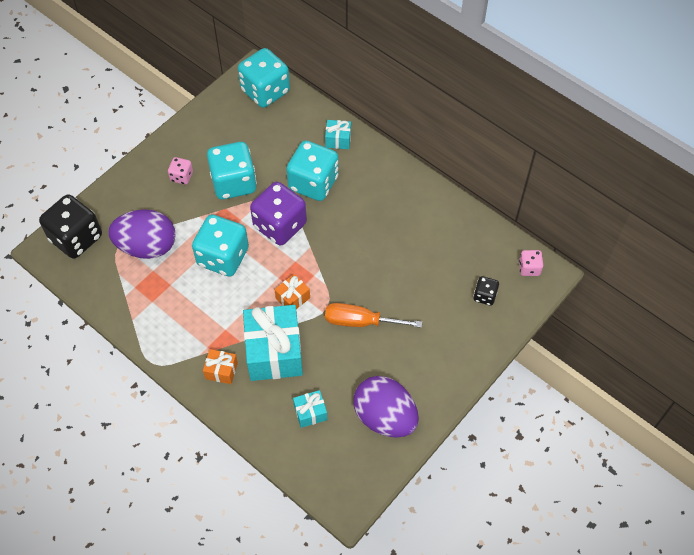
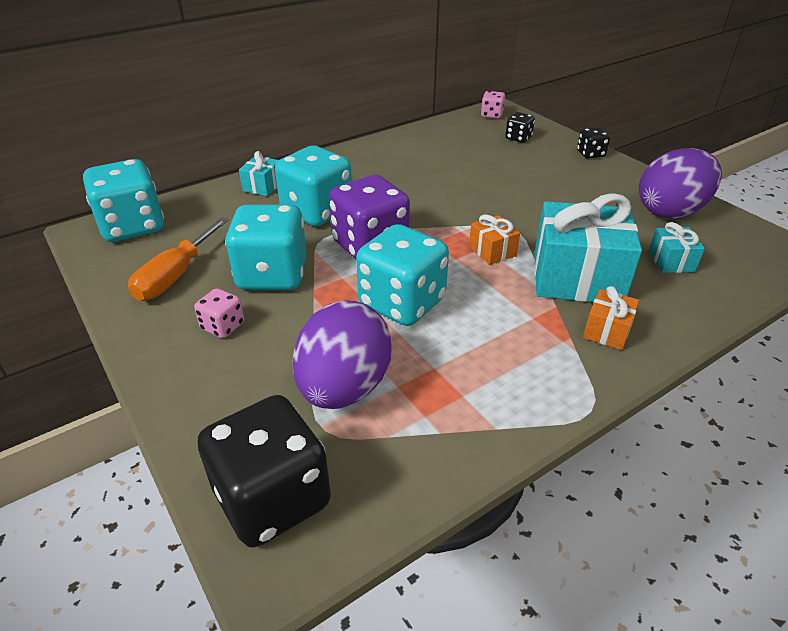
camera: 75 degrees left, 20 degrees down
(360, 321) = (538, 208): orange screwdriver -> orange screwdriver (175, 276)
(472, 356) = (590, 154): none -> black dice

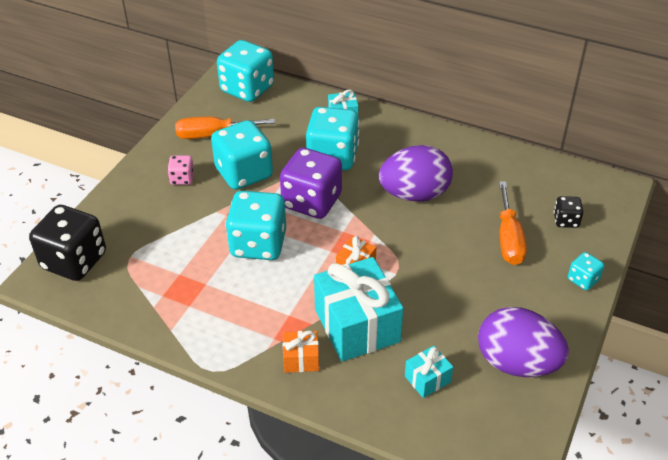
camera: 60 degrees right, 5 degrees up
(344, 387) = (164, 252): purple egg -> purple egg (414, 194)
(491, 115) = (598, 187): pink dice -> none
(518, 166) = (508, 238): none -> orange screwdriver
(590, 154) = (583, 280): black dice -> turquoise dice

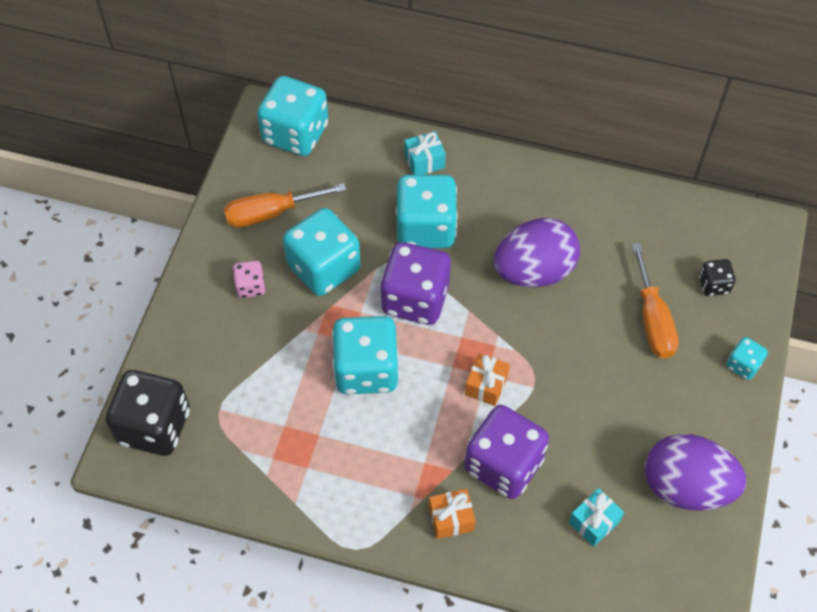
camera: 10 degrees left, 15 degrees up
(357, 325) = (504, 465): turquoise gift -> purple dice

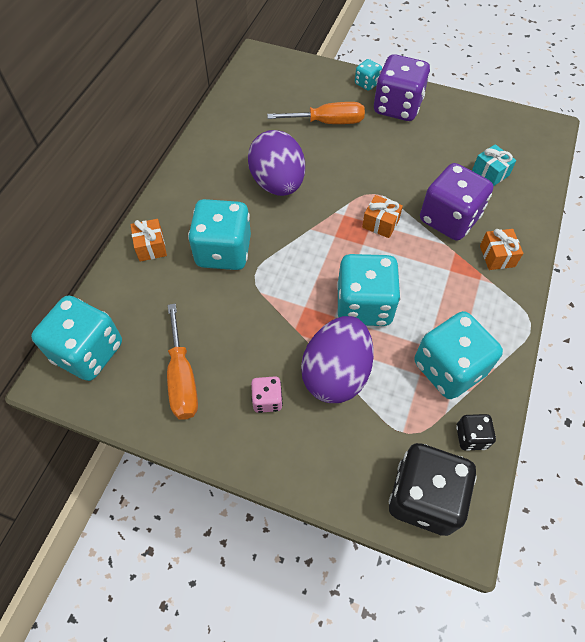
camera: 85 degrees left, 0 degrees up
(324, 268) = (254, 333): turquoise dice -> turquoise dice (448, 368)
(415, 299) = (295, 264): purple dice -> purple dice (397, 107)
(424, 161) = (151, 247): turquoise gift -> orange gift
(686, 486) = (459, 123): purple egg -> purple egg (336, 373)
(713, 285) = (302, 88): black dice -> black dice (471, 437)

